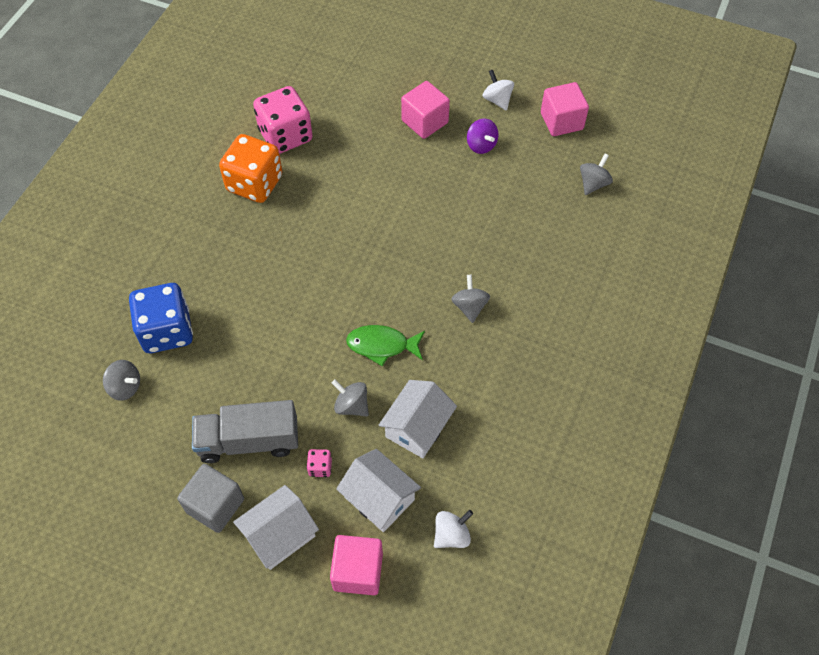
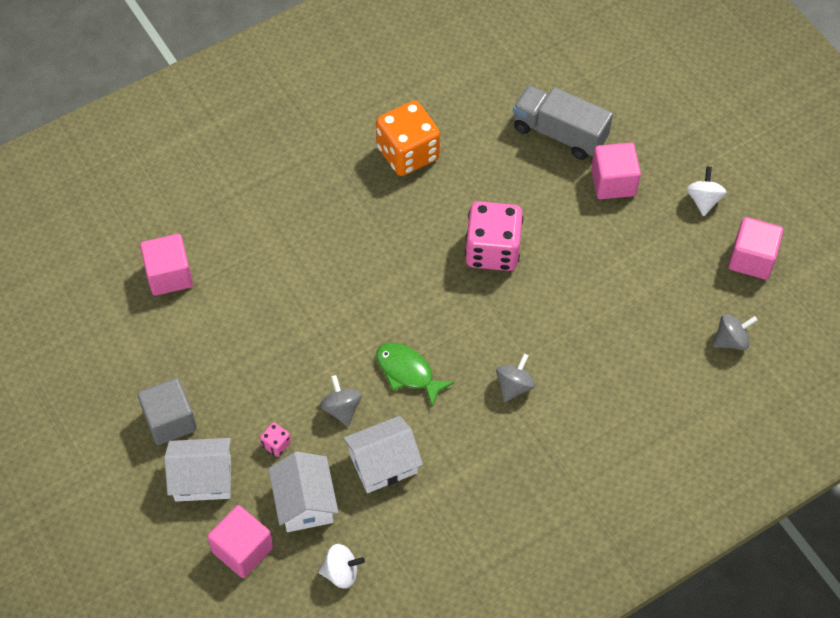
camera: 35 degrees right, 0 degrees up
(125, 387) = (169, 275): grey spinning top -> pink cube
(167, 331) = (236, 246): blue dice -> none
(249, 441) = (235, 384): grey truck -> grey truck (559, 133)
(285, 136) = (470, 122): pink dice -> pink dice (492, 250)
(481, 145) = (650, 237): purple spinning top -> none

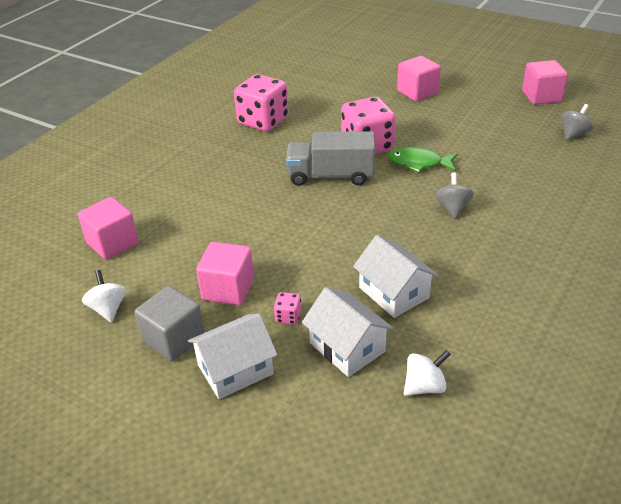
camera: 25 degrees left, 20 degrees down
(242, 549) = (315, 410): pink cube -> pink cube (228, 289)
(341, 409) = (328, 271): grey spinning top -> none
(383, 463) = (394, 292): white house -> white house turned 75 degrees counterclockwise
(408, 153) = (263, 121): orange dice -> pink dice
(408, 372) = (363, 230): green fish -> green fish (418, 163)
(559, 133) = (360, 83): grey truck -> grey truck (331, 176)
(703, 200) = (482, 82): white spinning top -> white spinning top (108, 309)

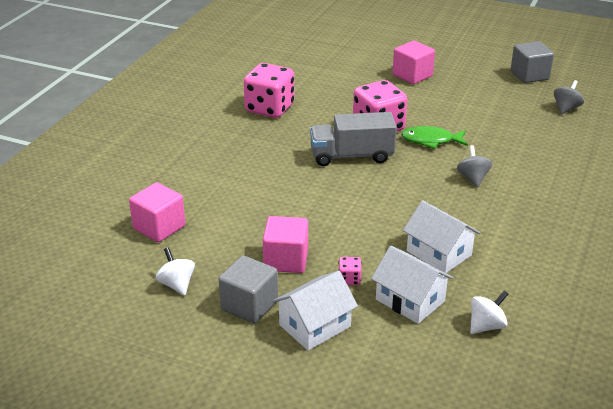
camera: 10 degrees left, 5 degrees down
(541, 96) = (529, 75): pink cube -> grey cube

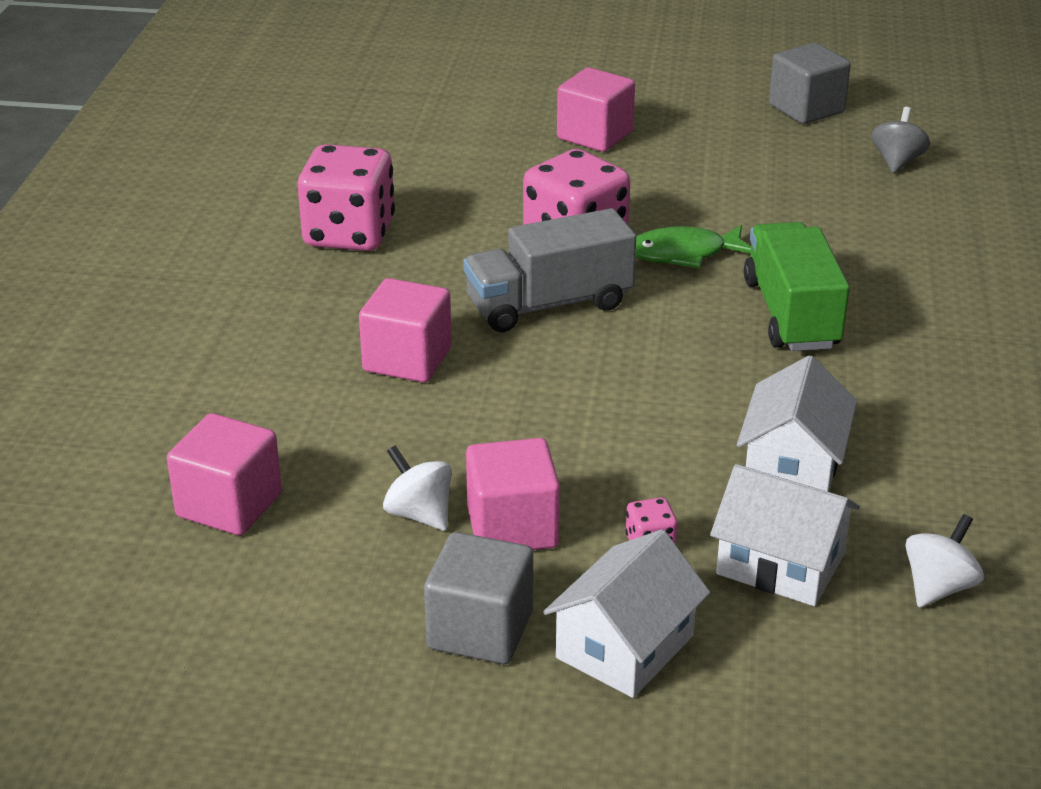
camera: 15 degrees left, 0 degrees up
(177, 284) = (316, 615): white spinning top -> white spinning top (419, 514)
(271, 172) = (407, 360): none -> pink cube
(439, 253) = (792, 465): white house -> white house turned 75 degrees clockwise
(473, 178) = (791, 314): grey spinning top -> green truck

